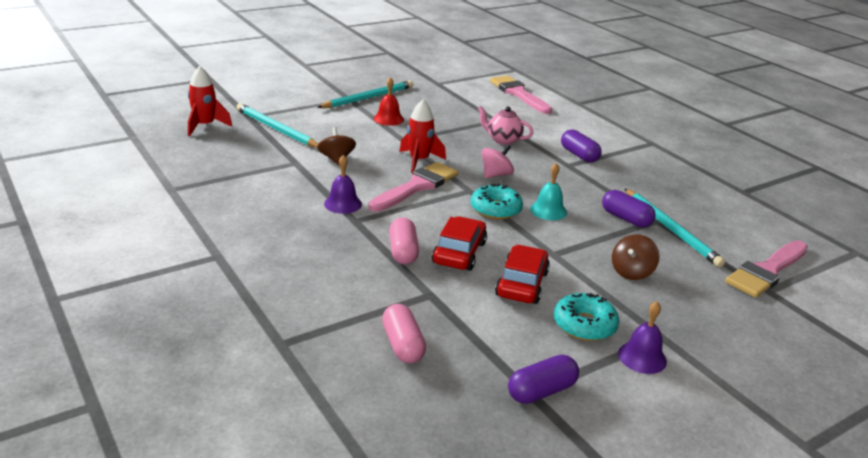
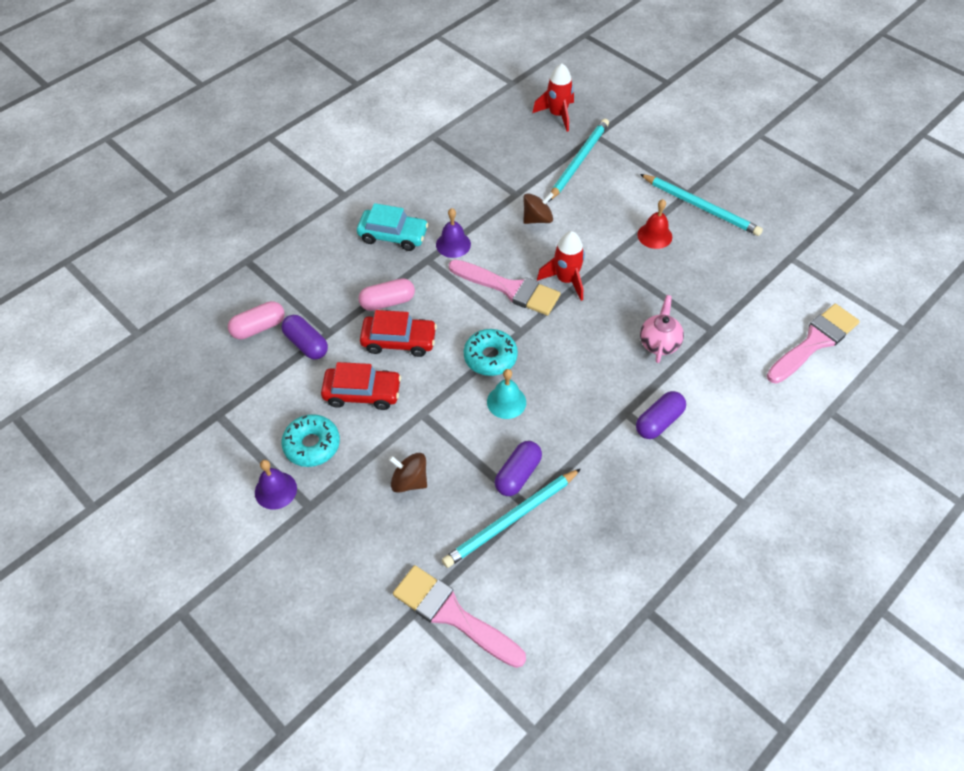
camera: 80 degrees right, 25 degrees up
(307, 234) = (393, 235): none -> turquoise car
(496, 175) = (566, 348): pink spinning top -> none
(541, 391) = (220, 421): purple capsule -> purple capsule (306, 344)

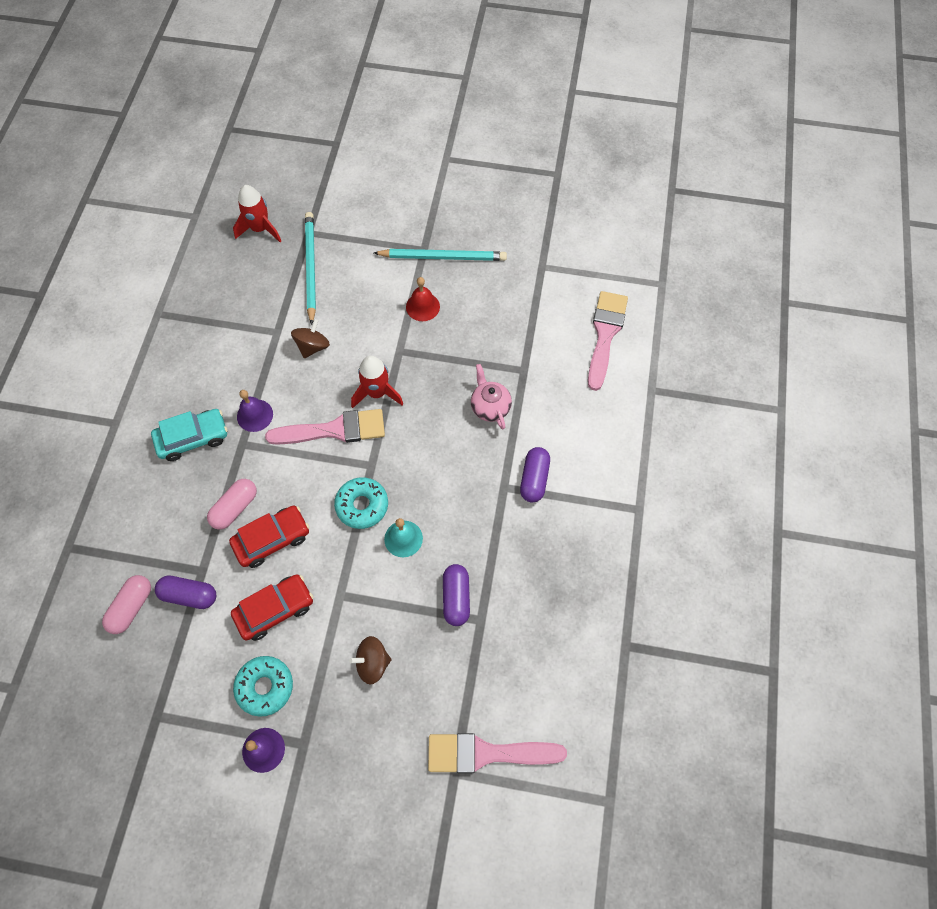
camera: 35 degrees left, 10 degrees up
(511, 519) = (477, 640): turquoise pencil -> none

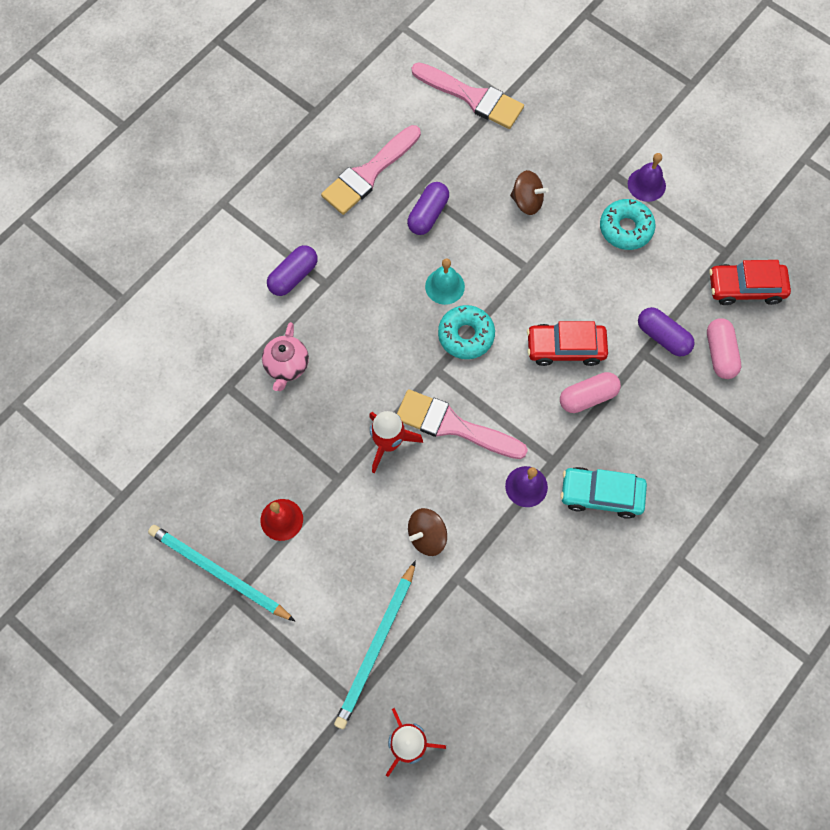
camera: 150 degrees left, 5 degrees up
(131, 607) = (720, 353): pink capsule -> pink capsule turned 60 degrees counterclockwise
(275, 609) = (590, 285): red car -> red car (745, 288)
(605, 334) = (119, 380): pink brush -> pink brush (368, 174)

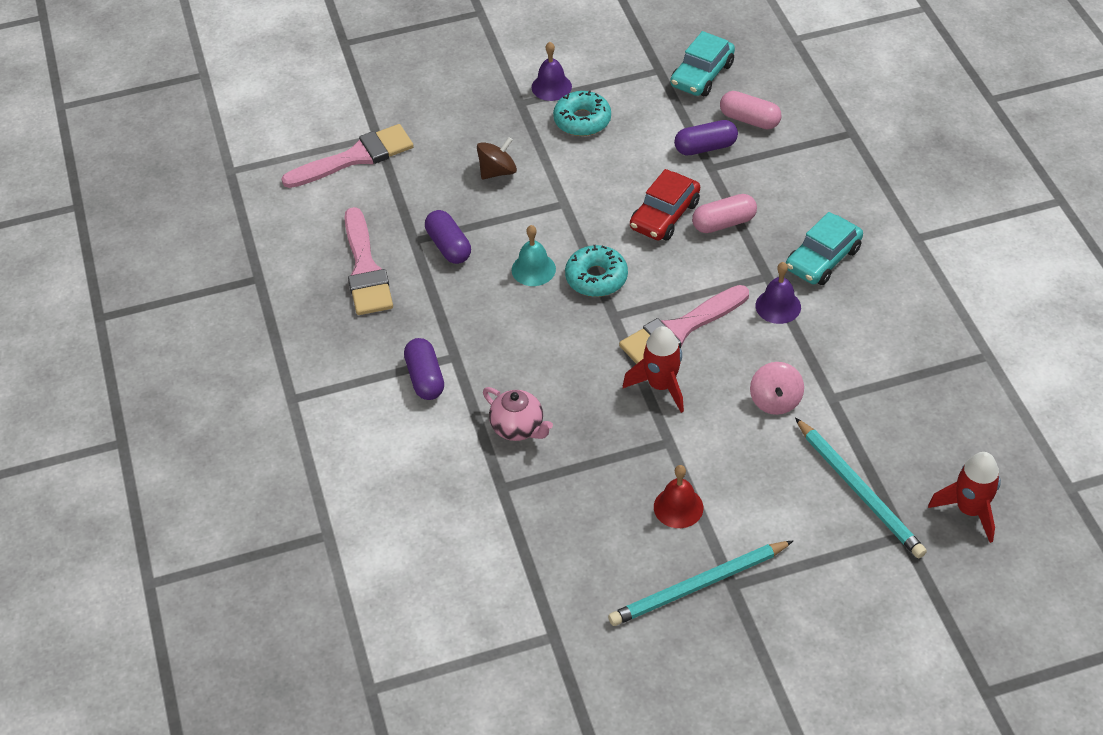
camera: 55 degrees left, 20 degrees down
(427, 536) = (775, 401): brown spinning top -> pink spinning top
(588, 397) = (724, 223): pink capsule -> pink capsule turned 60 degrees clockwise
(745, 288) = (702, 75): red car -> turquoise car

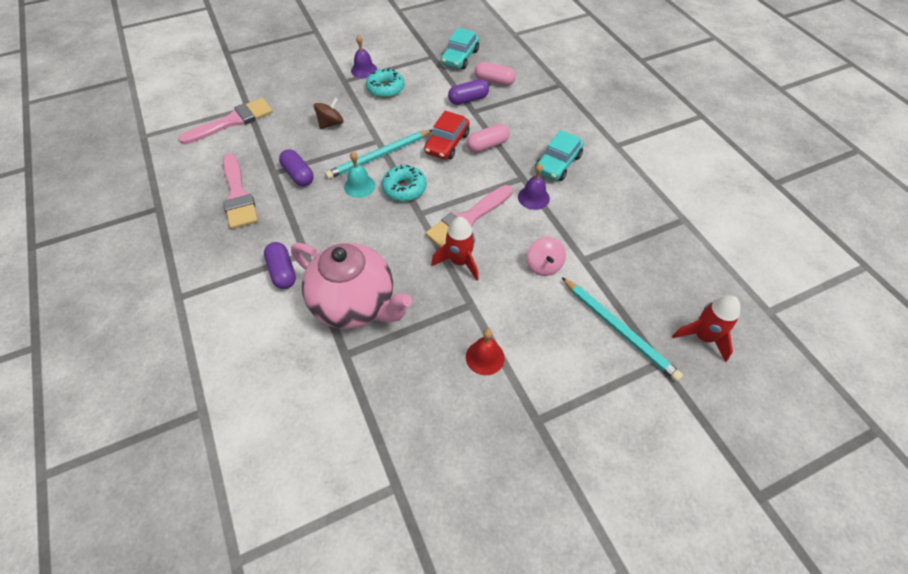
camera: 10 degrees left, 5 degrees up
(518, 428) = (355, 304): pink teapot -> pink teapot, size x2.08
(699, 585) = (511, 424): turquoise pencil -> turquoise pencil (379, 156)

